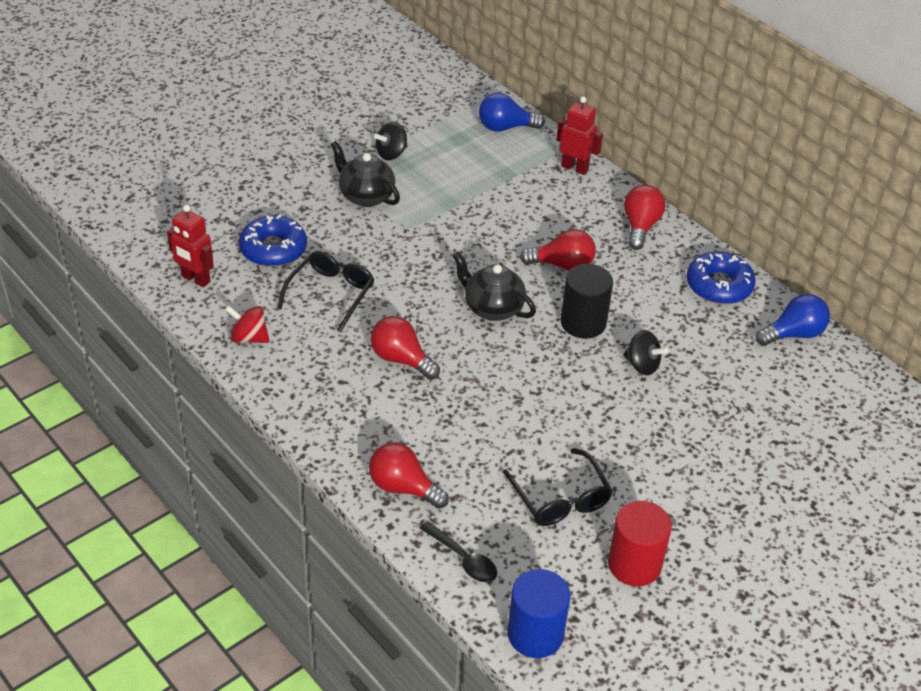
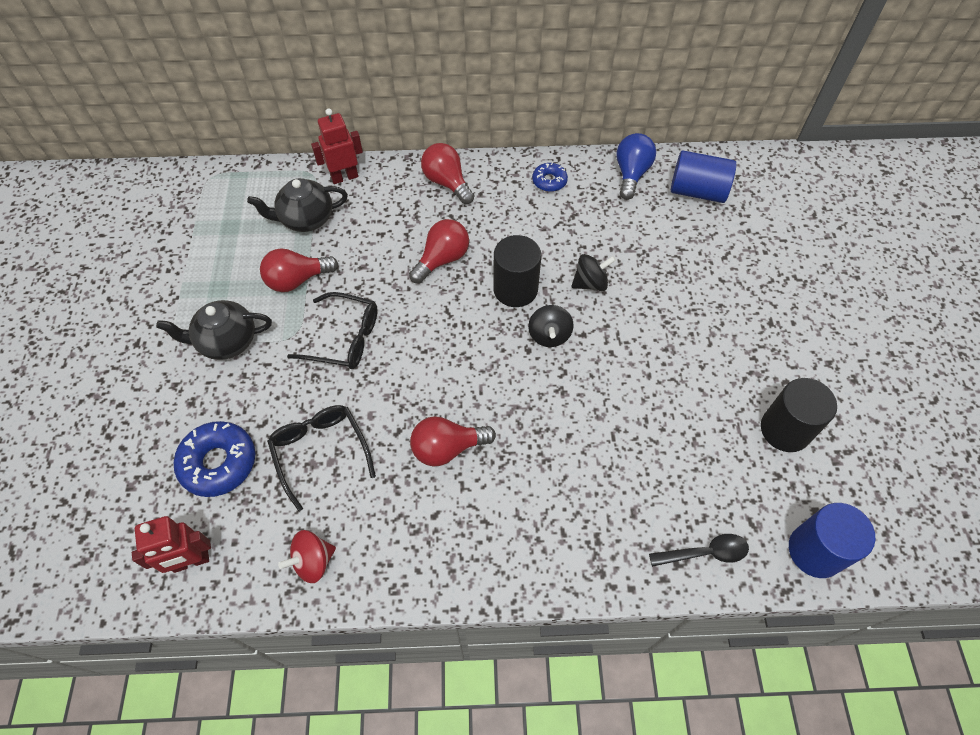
camera: 50 degrees left, 15 degrees up
(391, 153) = (195, 287): black spinning top -> black spinning top (549, 335)
(403, 487) = (595, 548): red light bulb -> red light bulb (297, 280)
(492, 308) = (446, 339): black teapot -> black teapot (306, 219)
(505, 127) = (251, 188): blue light bulb -> none
(560, 498) = (686, 434): black glasses -> black glasses (344, 338)
(634, 564) = (785, 430): red cylinder -> black cylinder
(719, 286) = (549, 181): blue donut -> blue donut, size x0.57
(830, 388) = (697, 191): none -> blue cylinder

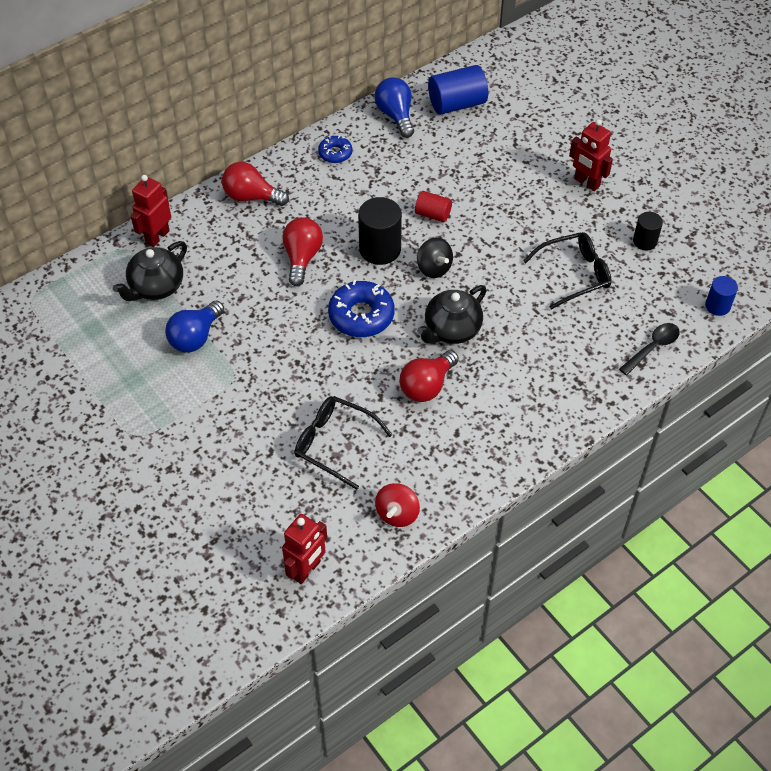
camera: 35 degrees left, 5 degrees down
(218, 463) = (262, 497): blue donut -> blue donut (361, 315)
(227, 342) = (181, 414): black teapot -> black teapot (451, 330)
(297, 280) = (195, 337): red light bulb -> blue light bulb
(344, 338) = (277, 357): black glasses -> black glasses (574, 274)
(590, 283) = (433, 214): black spinning top -> red cylinder
(768, 333) = (586, 183): none -> red robot
(785, 430) = (645, 241): black cylinder -> black cylinder, size x0.58
(815, 551) = (717, 306): blue cylinder -> blue cylinder, size x0.58

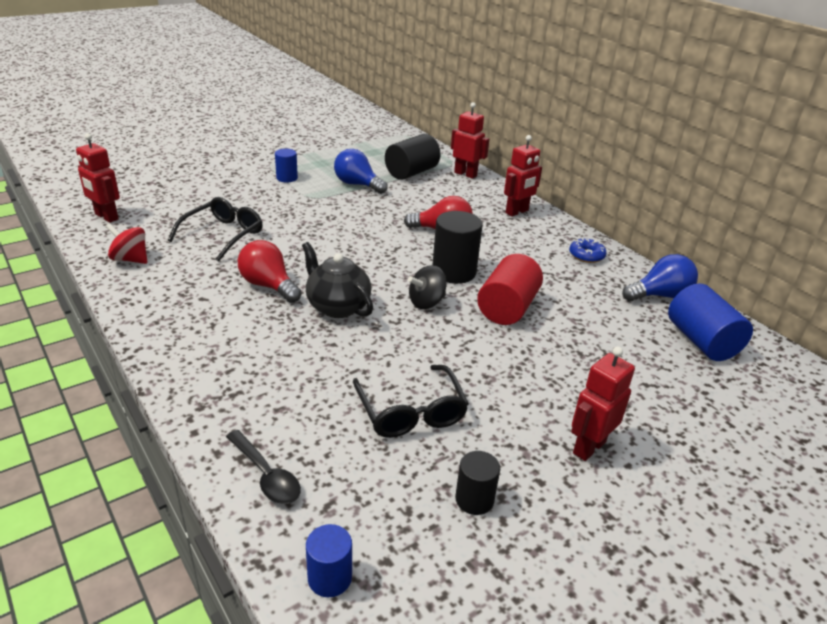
camera: 90 degrees right, 20 degrees down
(156, 287) = (411, 172): black teapot -> black cylinder
(182, 409) = (287, 178): none -> blue cylinder
(251, 196) = (517, 212): red light bulb -> red robot
(361, 315) = (367, 256): blue donut -> none
(433, 214) = (507, 308): red cylinder -> red cylinder, size x1.72

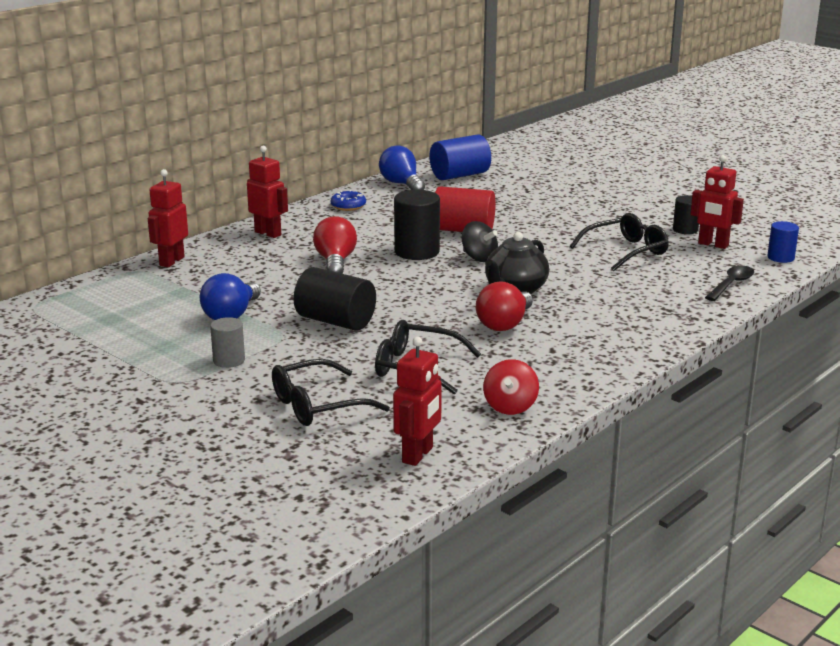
camera: 100 degrees left, 10 degrees down
(201, 196) = (318, 405): none -> black glasses
(287, 178) = (229, 360): blue cylinder -> grey cylinder
(411, 172) = (178, 289): black cylinder -> black cylinder (335, 321)
(588, 447) = (609, 205): red robot -> red robot (713, 245)

